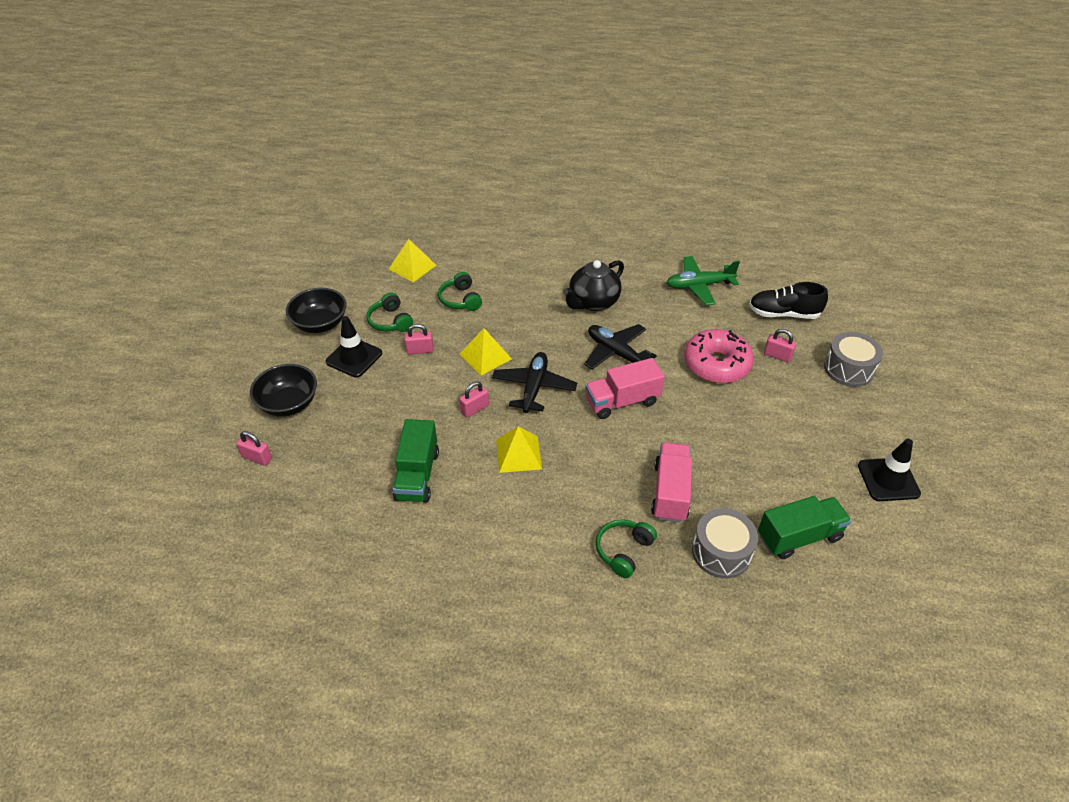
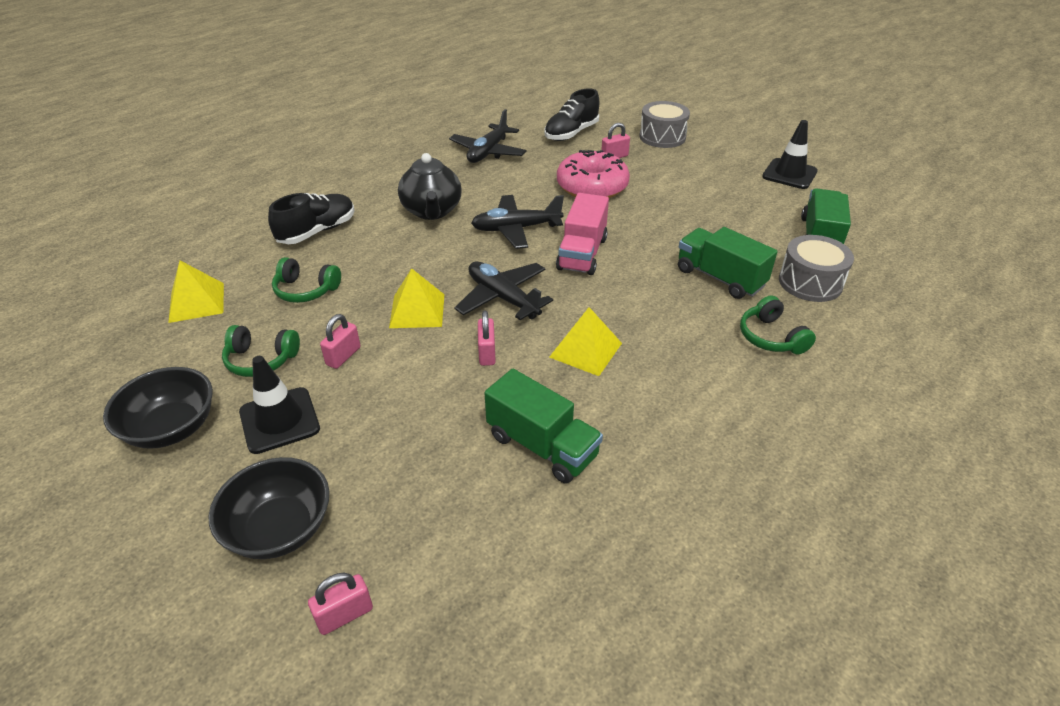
camera: 55 degrees left, 5 degrees down
(518, 268) = (317, 231): none -> black shoe
(670, 492) = (720, 278): pink truck -> green truck
(699, 286) = (488, 152): green plane -> black plane

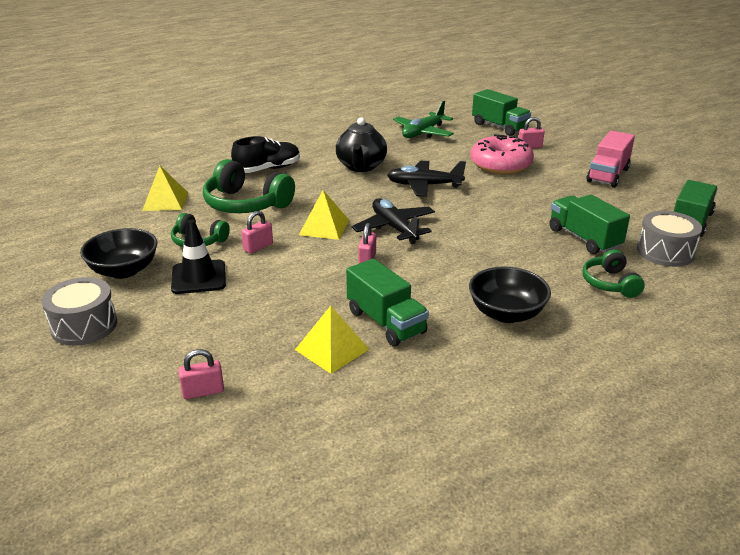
camera: 15 degrees right, 10 degrees down
(280, 528) = (177, 337): black bowl -> black bowl (506, 313)
(306, 290) = (246, 204): green headphones -> green headphones, size x1.71
(488, 152) = (423, 133): black plane -> green plane
(571, 133) = (499, 127): black shoe -> green truck
(582, 253) = (472, 208): pink truck -> pink truck (608, 175)
(585, 350) = (447, 269): yellow pyramid -> yellow pyramid (332, 349)
(662, 137) = (579, 137): grey drum -> grey drum (84, 326)
(789, 174) = (685, 175): black traffic cone -> none

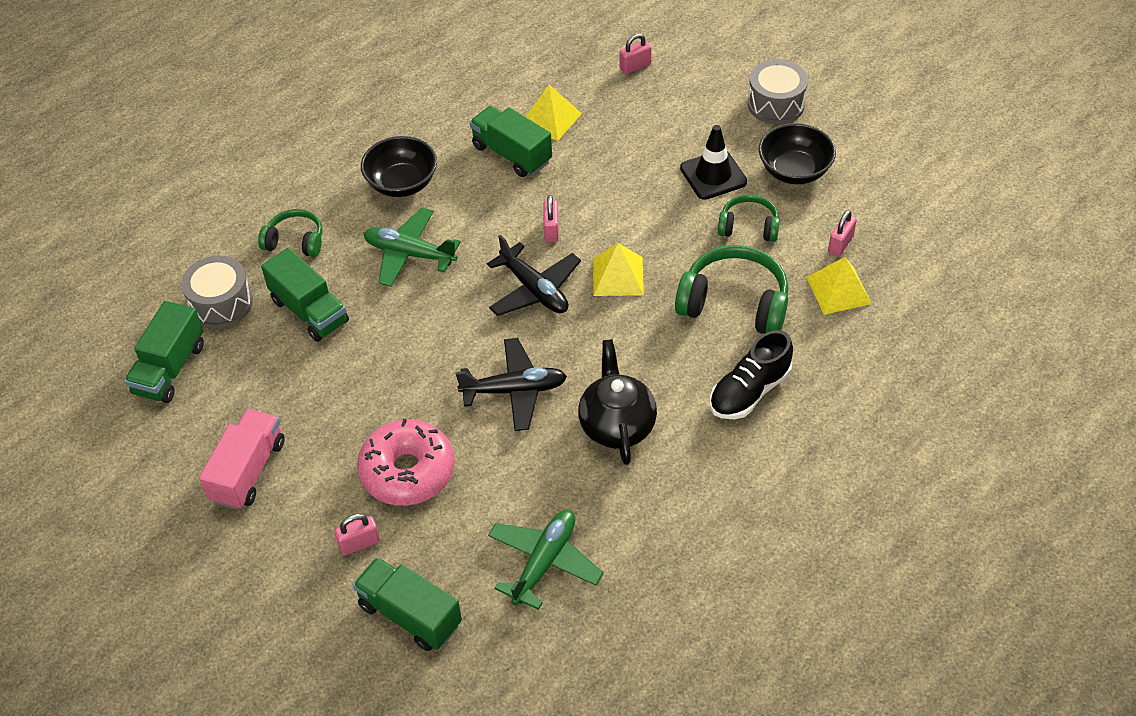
camera: 170 degrees right, 20 degrees up
(258, 247) = (677, 229): pink padlock -> pink padlock (840, 244)
(498, 261) = (409, 254): none -> green plane
(610, 283) = (295, 241): green headphones -> green headphones turned 60 degrees counterclockwise

